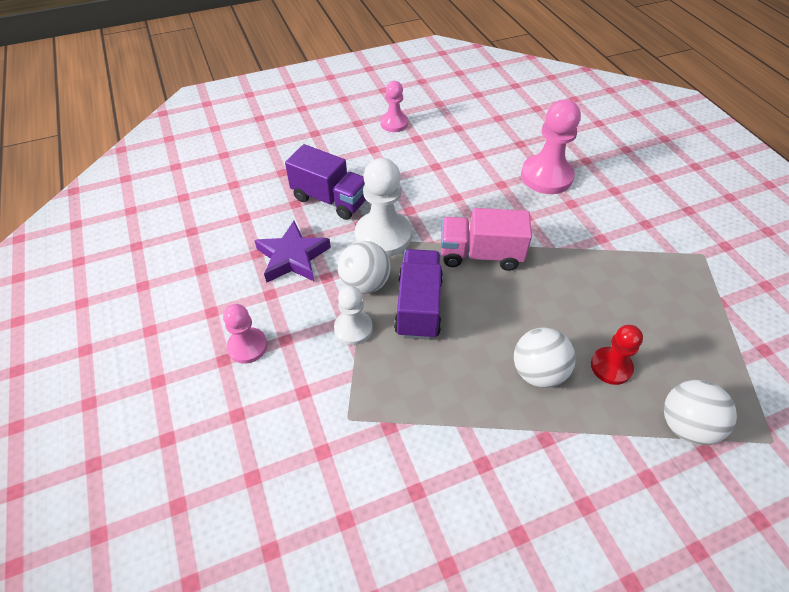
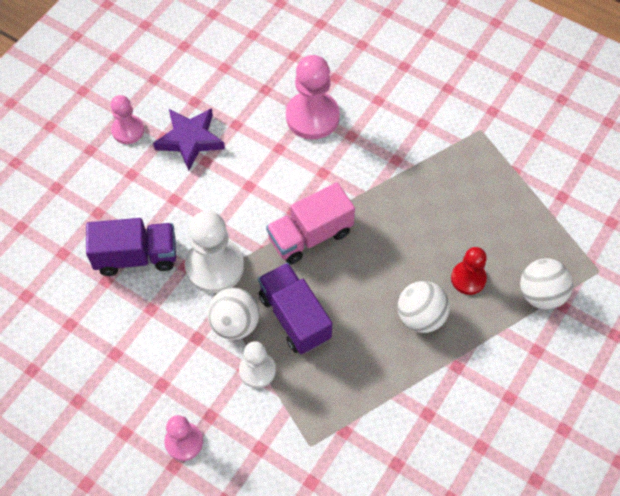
camera: 35 degrees left, 10 degrees up
(293, 257) = (152, 337): purple star -> purple star (190, 140)

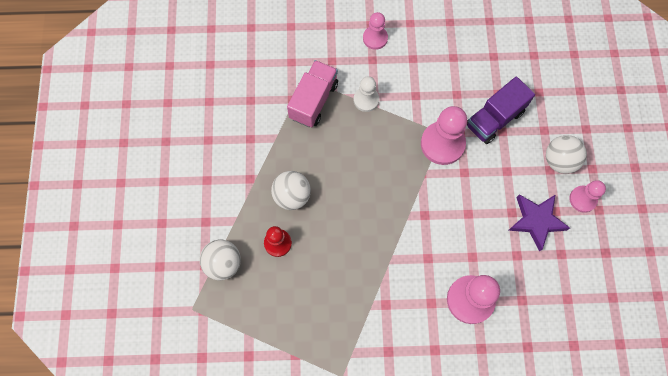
camera: 145 degrees right, 10 degrees up
(214, 266) = (442, 144): white pawn -> pink pawn
(235, 323) = (401, 118): white ball -> white ball (559, 161)
(294, 317) = (369, 145): purple truck -> none
(310, 236) = (400, 204): pink truck -> pink truck (313, 101)

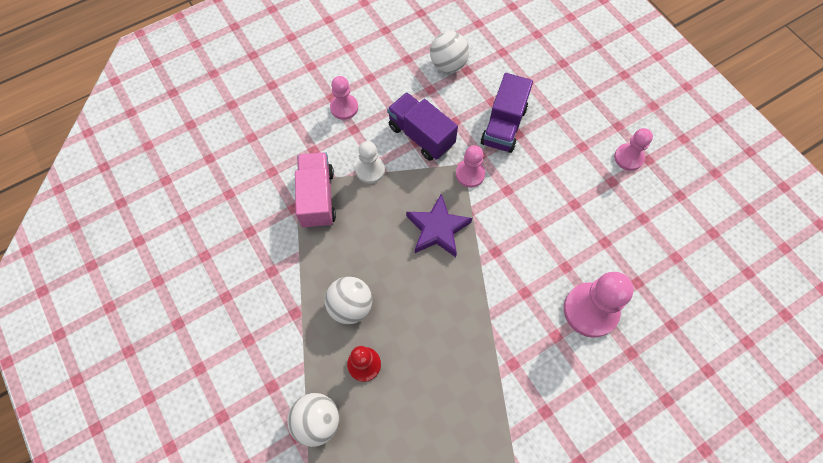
camera: 30 degrees left, 5 degrees down
(422, 92) = (421, 135): none -> purple truck
(442, 144) = (470, 174): pink pawn -> pink pawn, size x0.60
(536, 221) = (601, 200): purple star -> purple star (437, 229)
(559, 161) = (585, 134): white ball -> white ball (448, 64)

